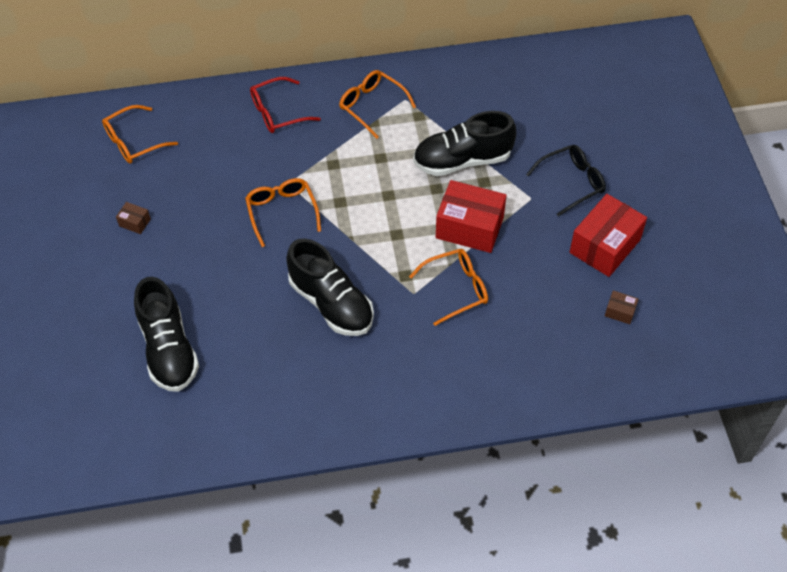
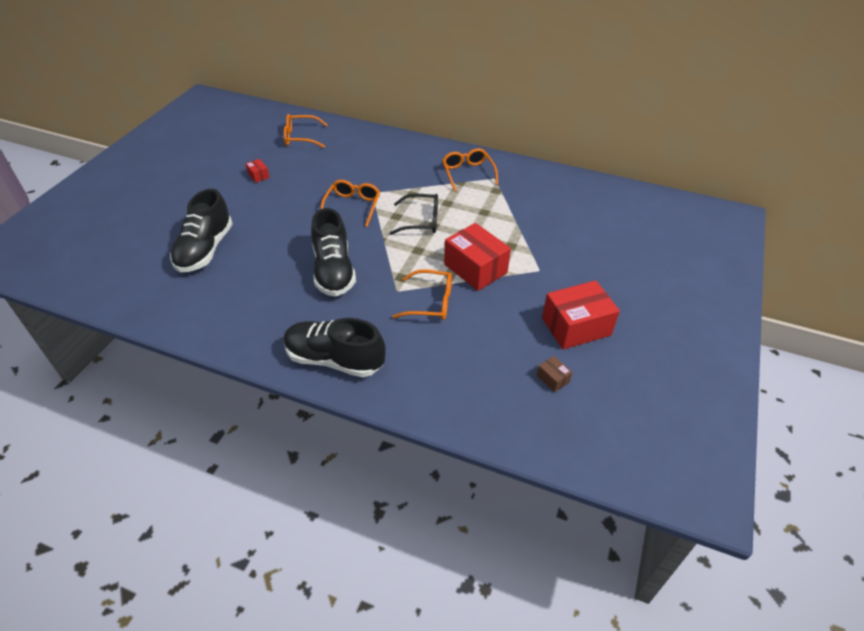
camera: 30 degrees right, 10 degrees down
(135, 222) = (258, 175): brown box -> red box
(278, 112) = (402, 155): red glasses -> none
(462, 160) = (505, 227): black shoe -> black shoe (334, 359)
(571, 182) = (581, 273): black glasses -> black glasses (421, 221)

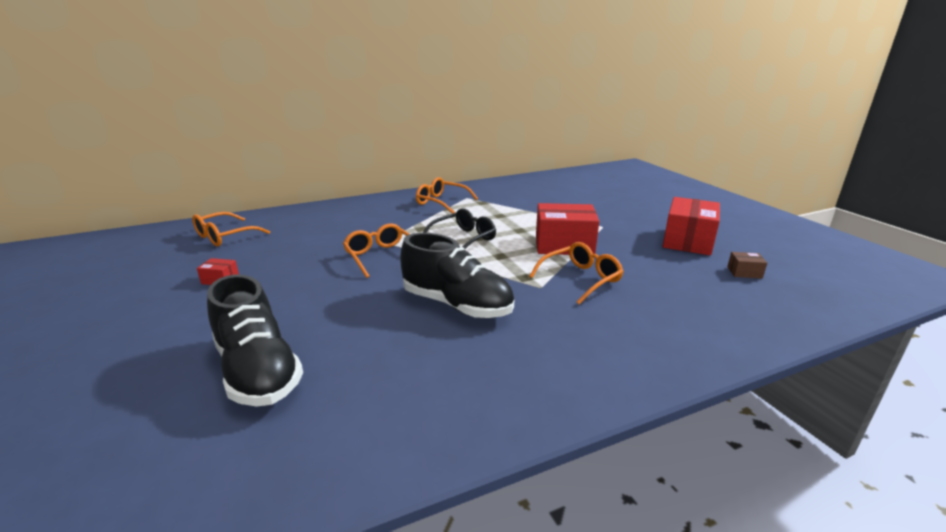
camera: 45 degrees left, 20 degrees down
(334, 359) = (601, 365): black shoe -> none

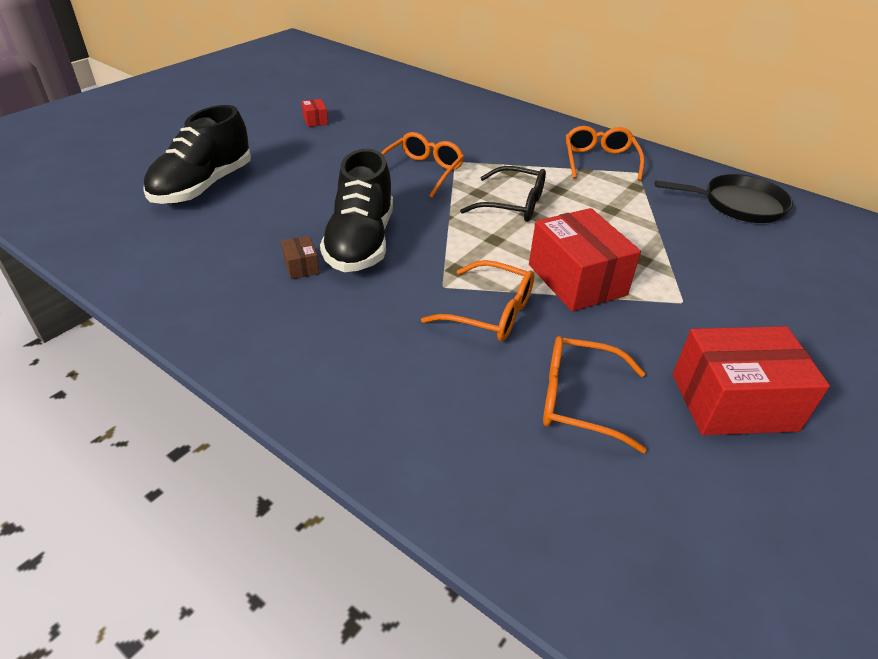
camera: 60 degrees right, 15 degrees up
(225, 236) = (388, 91): orange glasses -> orange glasses (579, 400)
(525, 188) = (738, 205): none -> black pan
(744, 272) = (672, 483): brown box -> brown box (301, 266)

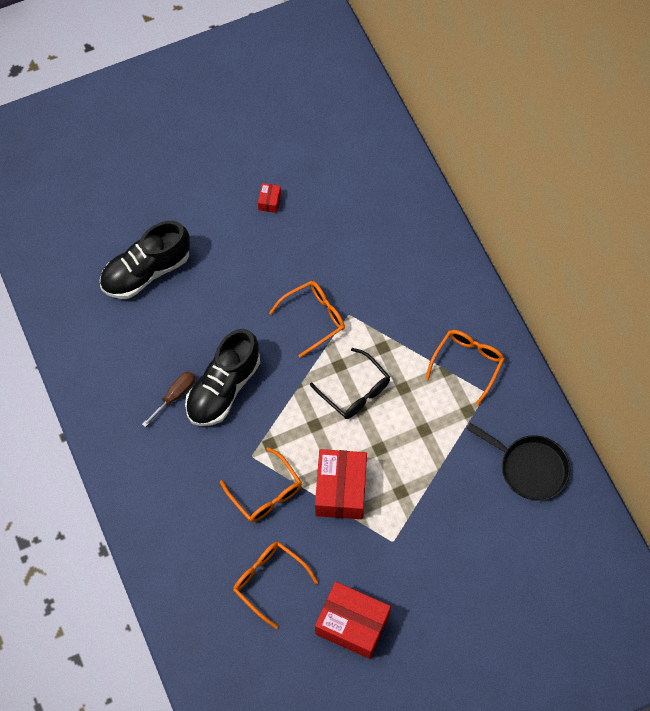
camera: 30 degrees right, 25 degrees up
(301, 266) = (174, 396): brown box -> brown screwdriver

